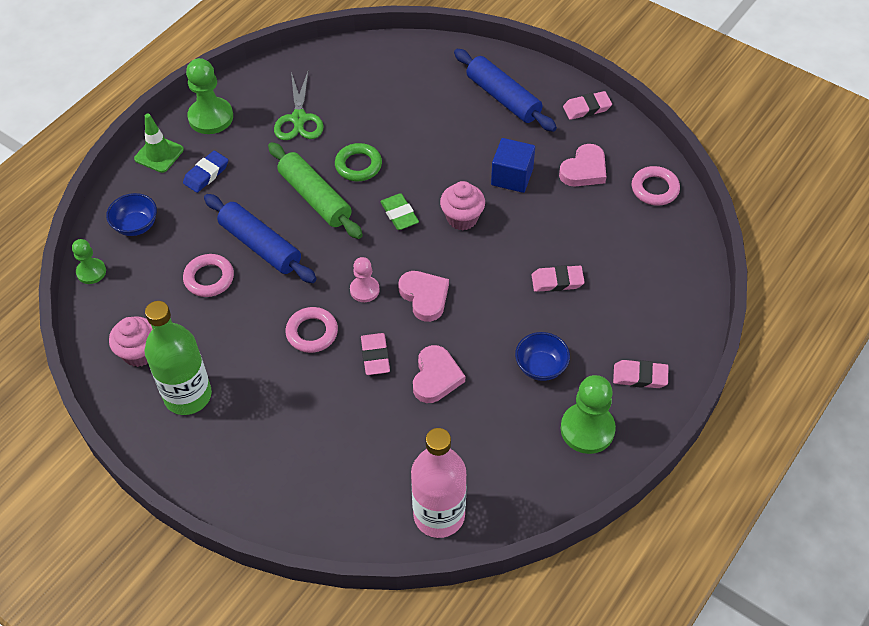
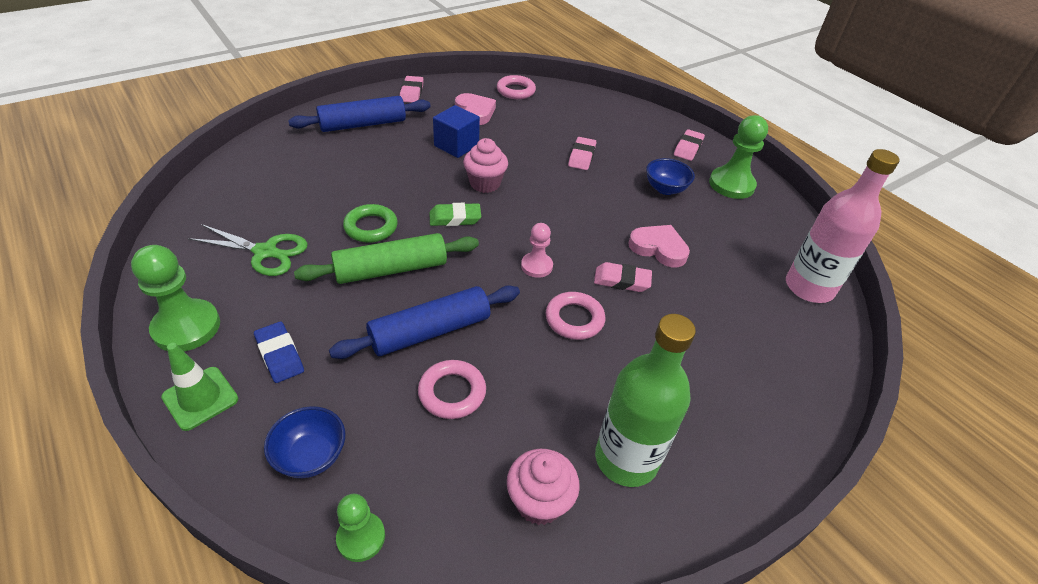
camera: 75 degrees left, 10 degrees down
(424, 297) = (564, 230): pink heart -> none

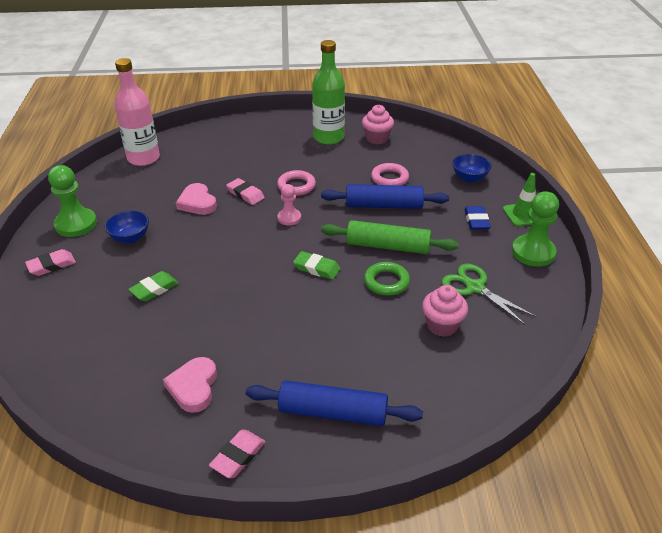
camera: 145 degrees left, 5 degrees down
(361, 537) = (455, 151): green pawn -> none
(456, 145) = (255, 343): blue cube -> none
(485, 184) = (267, 290): pink cupcake -> pink cupcake (442, 325)
(516, 91) = (110, 409): pink ring -> none
(582, 156) = (154, 289): pink eraser -> green eraser

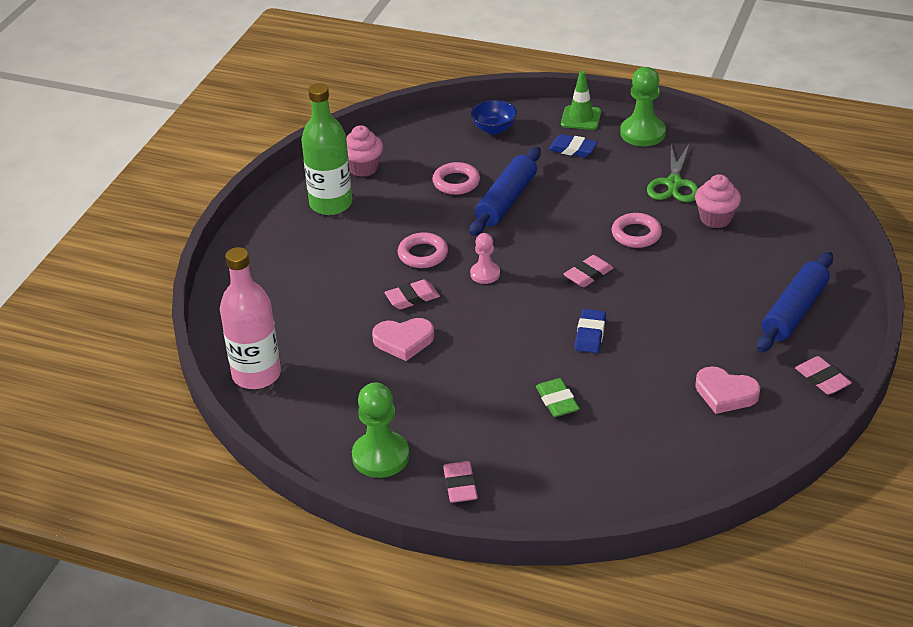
camera: 65 degrees left, 0 degrees up
(130, 238) = (443, 409): blue bowl -> none
(241, 287) = (590, 334): none -> blue eraser
(316, 268) = (588, 274): green eraser -> pink eraser
(386, 282) = (636, 234): green ring -> pink ring
(387, 246) = (580, 218): green rolling pin -> none
(475, 287) = (674, 183): green scissors -> green scissors turned 60 degrees counterclockwise

